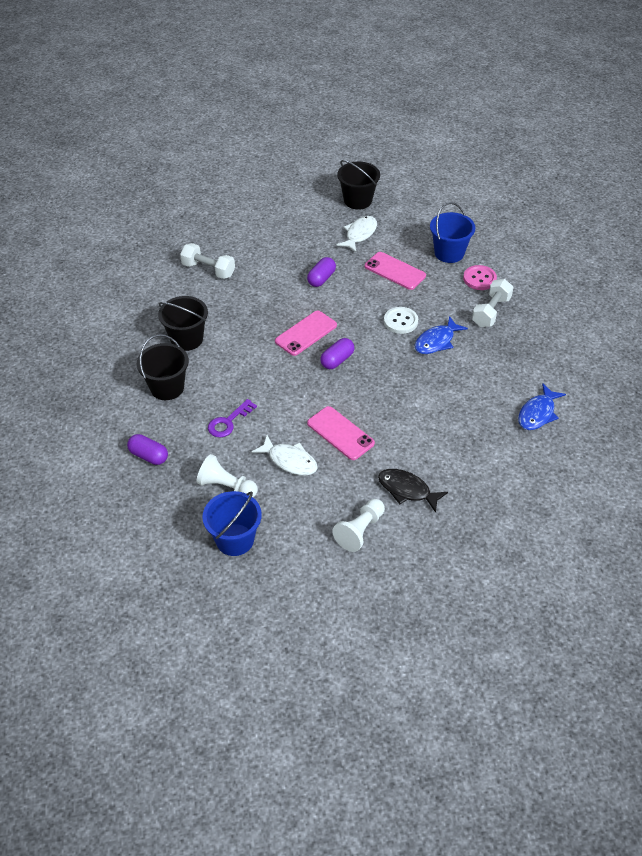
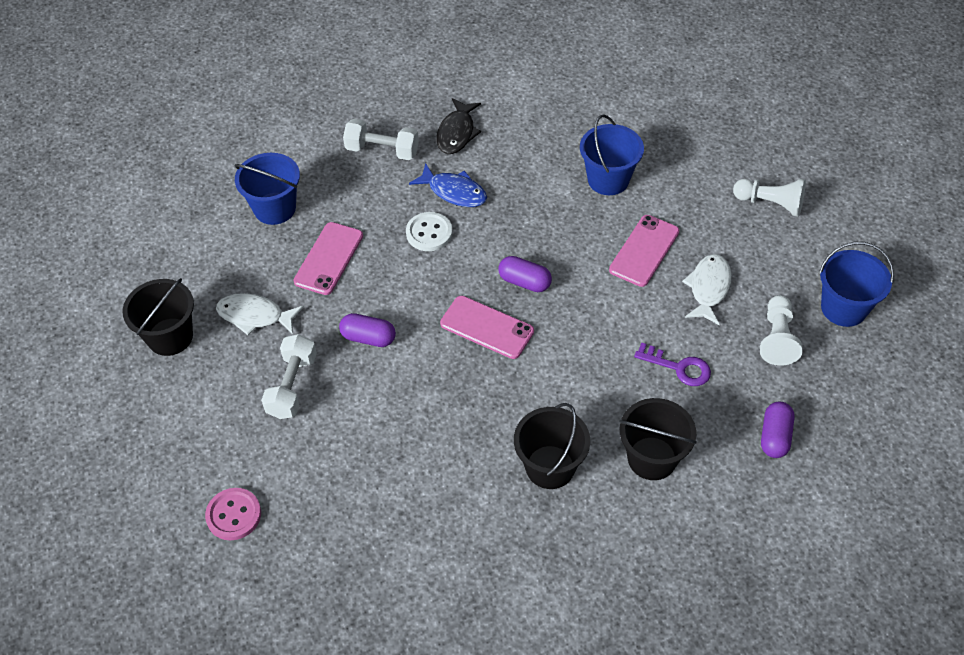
camera: 105 degrees left, 5 degrees up
(208, 270) = (389, 490): white dumbbell -> white dumbbell (292, 386)
(407, 490) = (696, 176): black fish -> black fish (457, 133)
(421, 432) = (608, 179): none -> blue bucket
(479, 279) = (321, 170): pink button -> pink button (233, 515)
(538, 413) = (537, 90): blue fish -> none

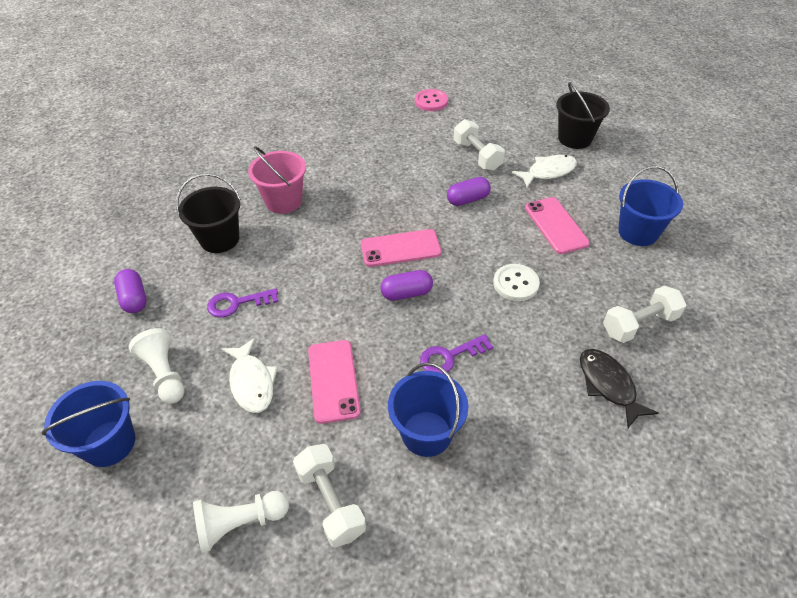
camera: 140 degrees right, 5 degrees down
(454, 192) = (540, 328): blue fish -> none
(542, 214) = (449, 357): none -> purple key
(550, 467) = (283, 201): black bucket -> pink bucket
(703, 181) = (331, 502): none -> white dumbbell

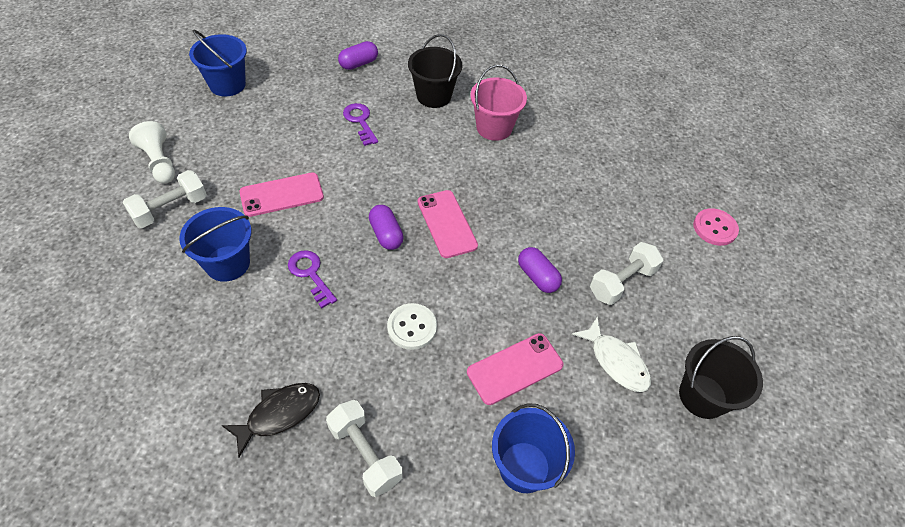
camera: 75 degrees right, 5 degrees up
(165, 374) = (286, 97): white pawn -> none
(252, 382) = (279, 145): white fish -> none

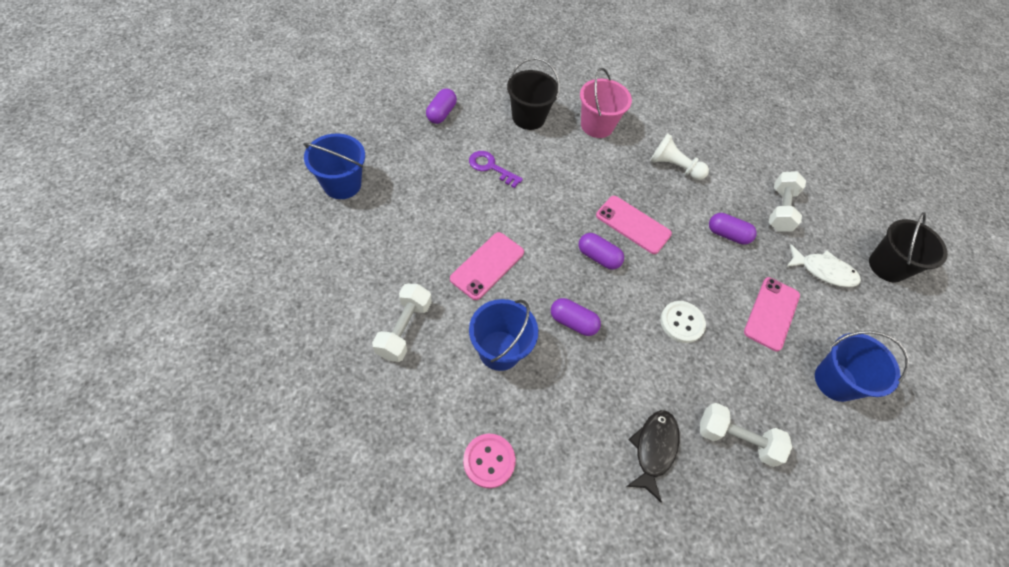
camera: 35 degrees left, 5 degrees up
(159, 162) = (350, 290): white pawn -> white pawn (674, 167)
(310, 274) = (573, 322): purple key -> purple capsule
(714, 228) = (799, 139): pink button -> pink button (489, 461)

